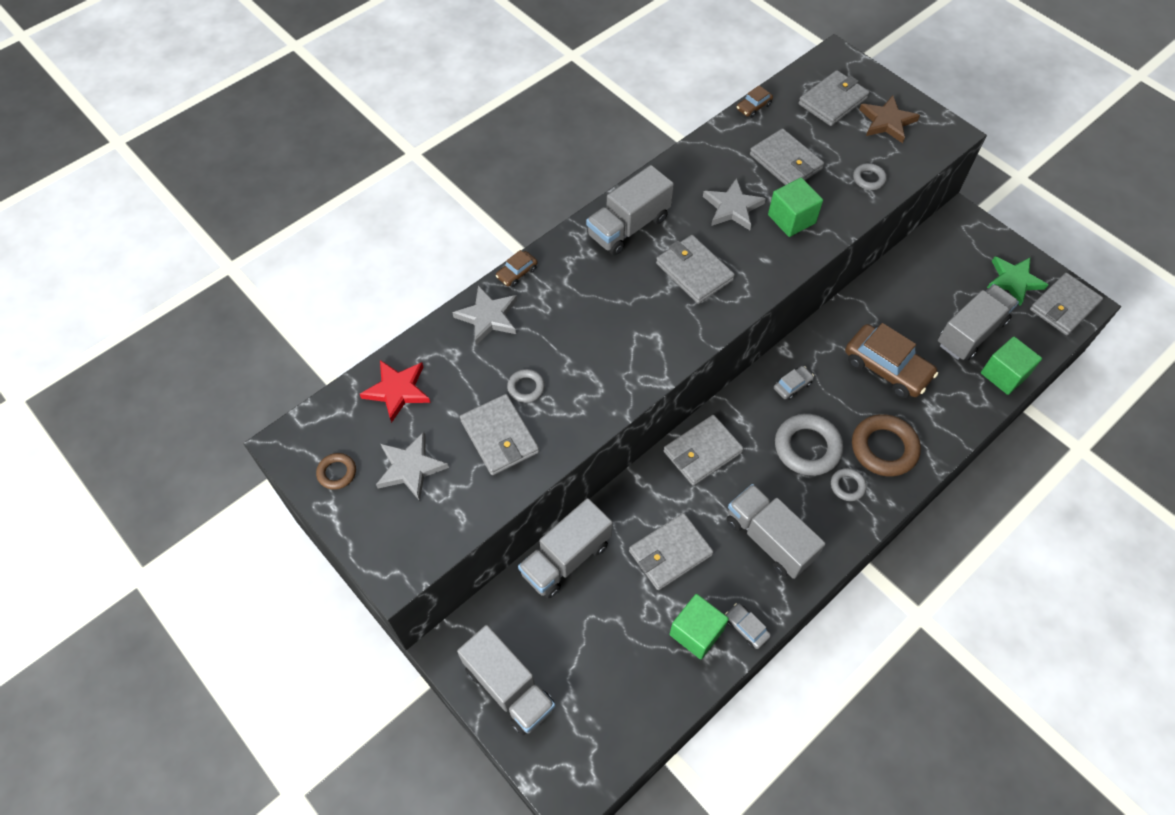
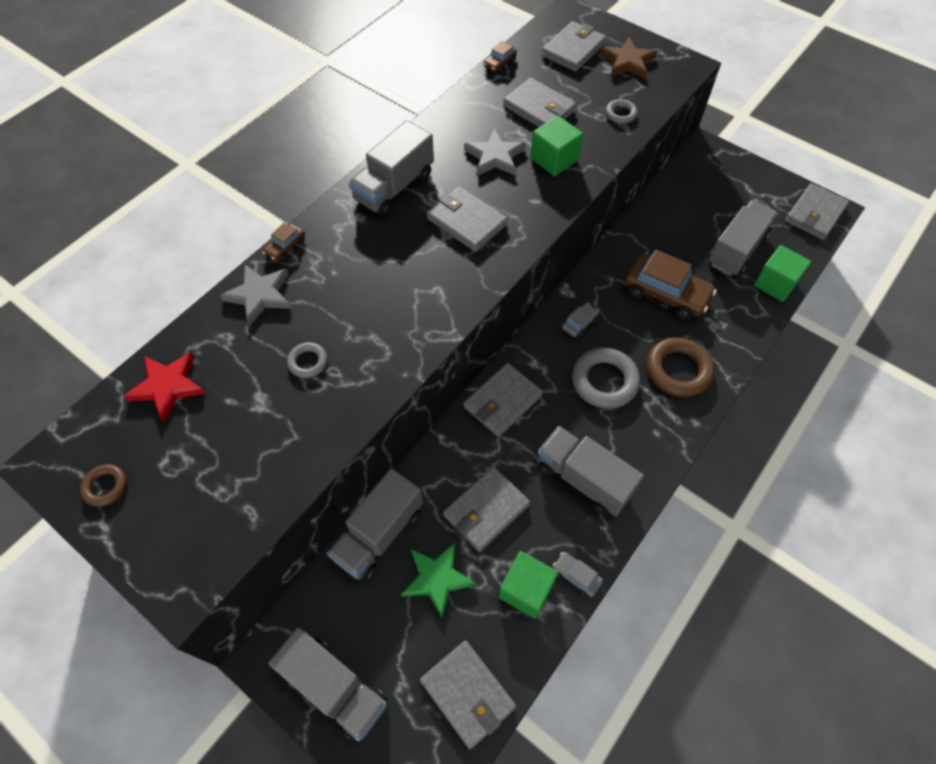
camera: 10 degrees left, 0 degrees up
(410, 468) = (189, 468): grey star -> none
(499, 437) = (285, 418): grey wallet -> grey wallet (467, 694)
(847, 486) = (650, 413): grey ring -> none
(1014, 281) = (765, 197): green star -> green star (437, 578)

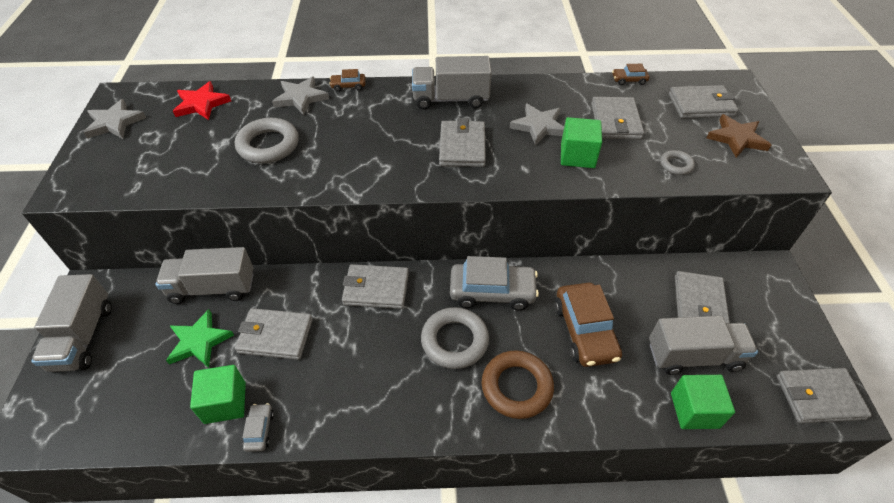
camera: 50 degrees right, 10 degrees down
(105, 487) = (115, 123): brown ring -> grey star
(308, 362) = (268, 145): grey ring -> grey ring, size x1.94
(467, 694) = (116, 418): grey wallet -> grey wallet (699, 303)
(579, 323) = (492, 292): grey car -> grey car, size x2.15
(583, 479) = (351, 382): grey truck -> none

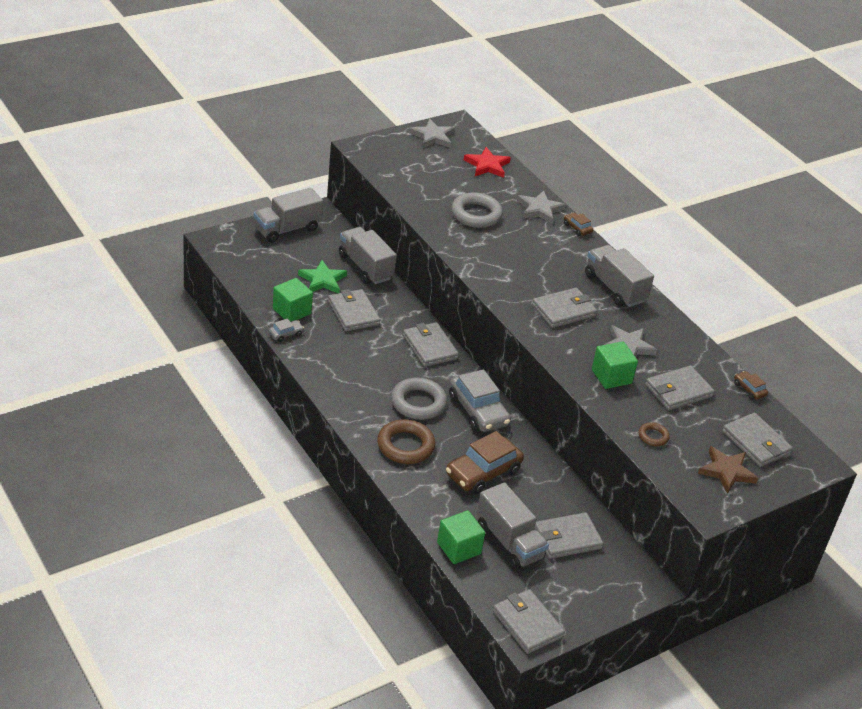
camera: 55 degrees right, 10 degrees down
(676, 165) = (653, 436): grey ring -> brown ring

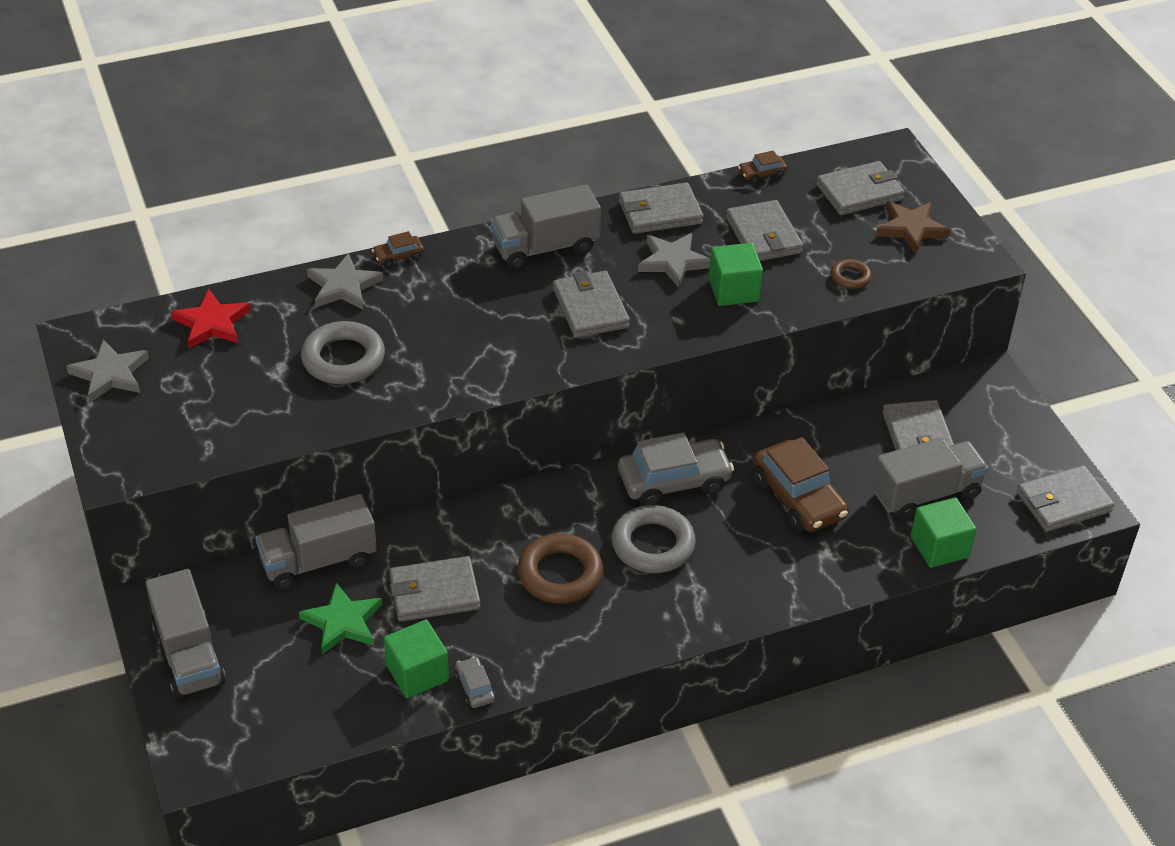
camera: 75 degrees left, 5 degrees up
(405, 446) = (743, 573): brown ring -> brown ring (560, 574)
(430, 347) = (529, 512): grey wallet -> grey wallet (660, 212)

